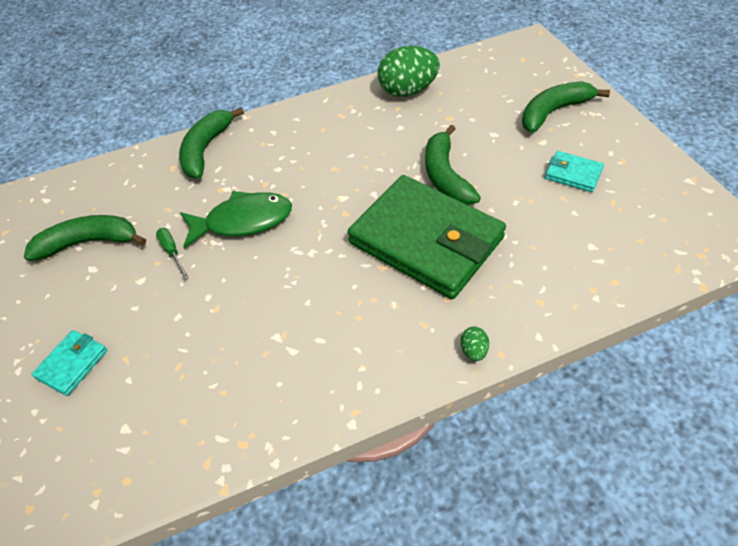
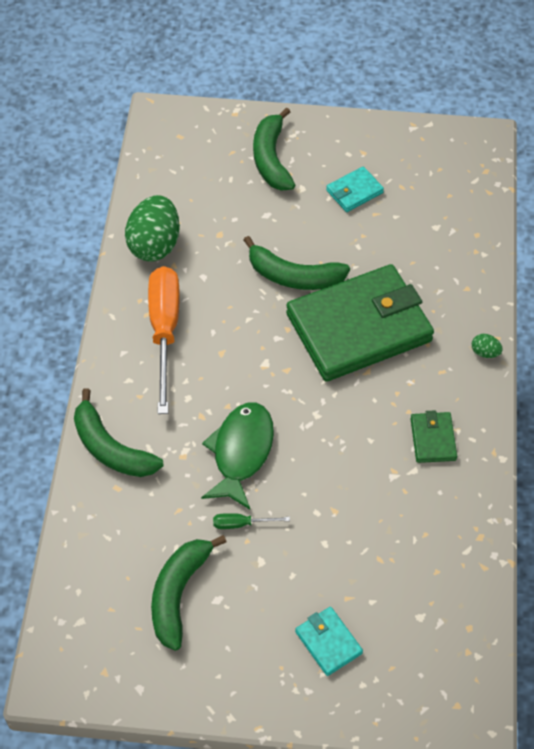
camera: 65 degrees left, 5 degrees up
(331, 130) = (164, 332): none -> orange screwdriver
(338, 351) = (433, 439): none -> green wallet

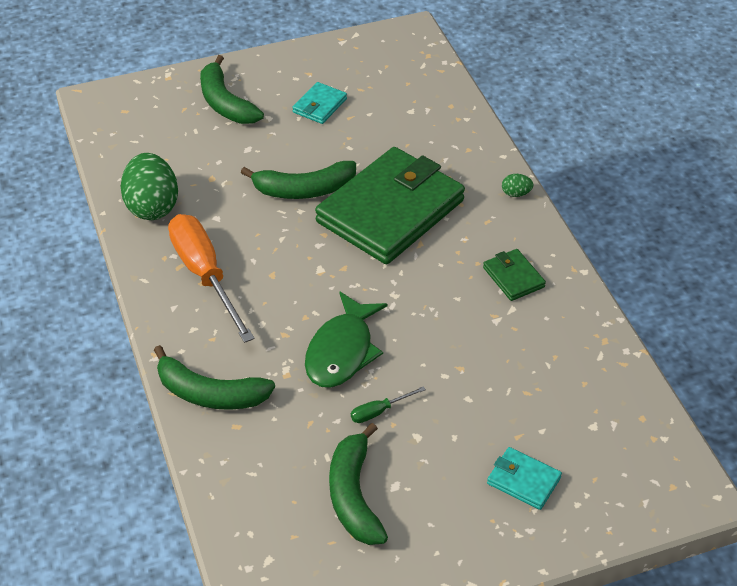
camera: 25 degrees left, 10 degrees down
(241, 452) = (342, 351): green fish -> green fish turned 150 degrees counterclockwise

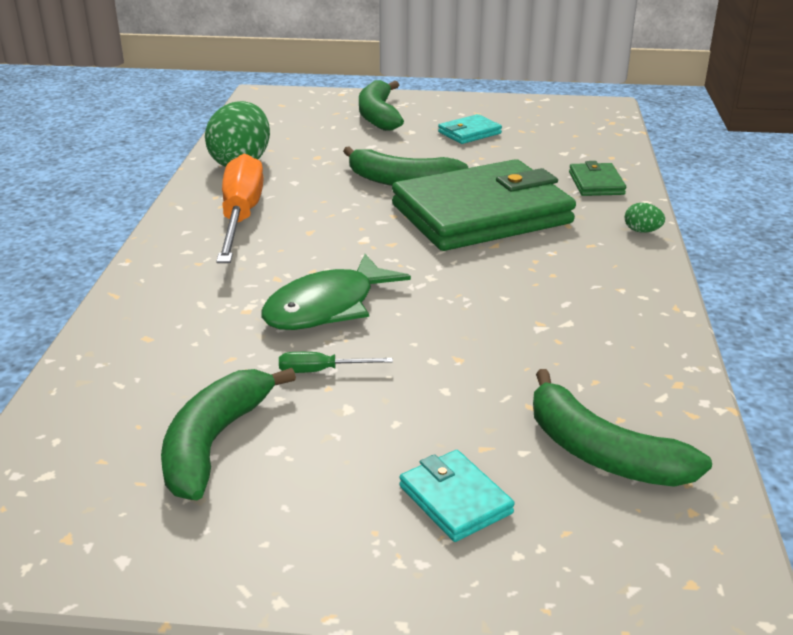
camera: 25 degrees right, 15 degrees down
(210, 393) = (148, 303): green banana -> green banana (602, 453)
(513, 277) = (589, 296): green wallet -> green wallet (596, 183)

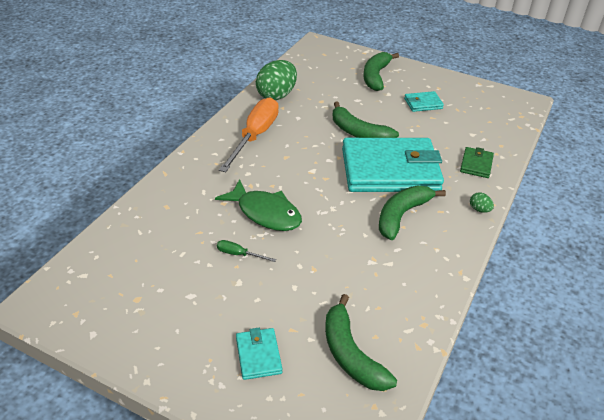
camera: 20 degrees right, 10 degrees up
(214, 443) = (164, 282): green banana -> green banana (402, 215)
(327, 307) = (265, 213): green fish -> green fish turned 120 degrees counterclockwise
(481, 214) = (390, 170): green wallet -> turquoise wallet

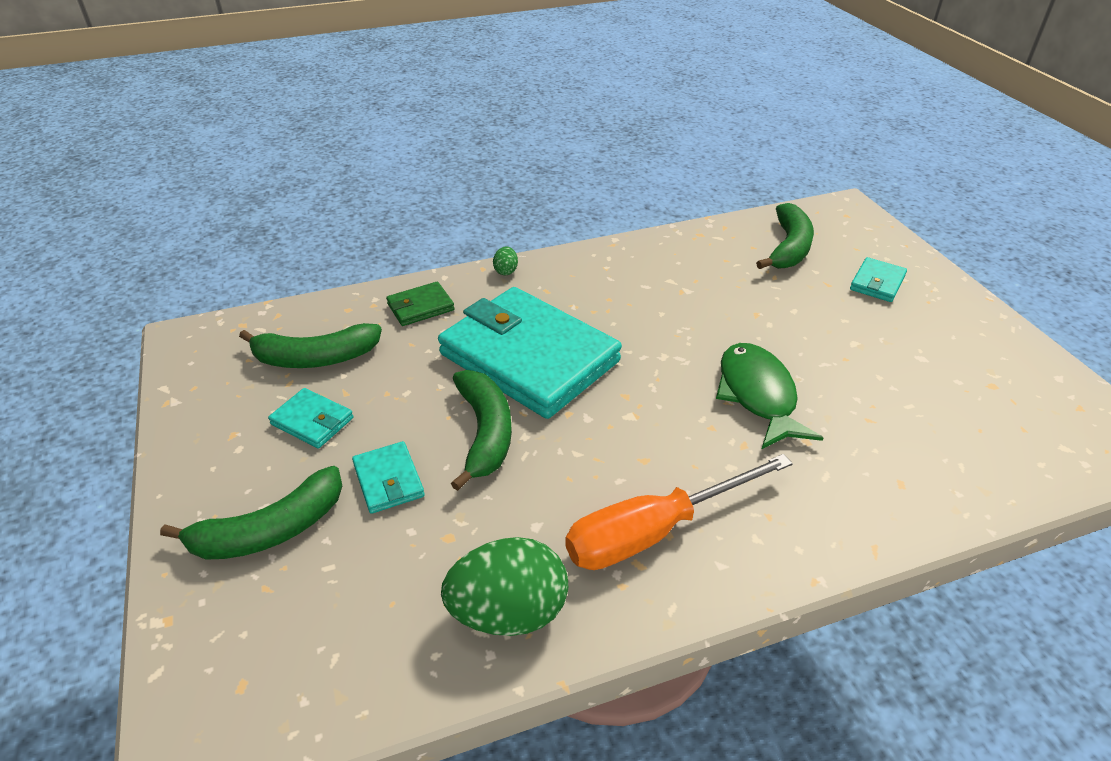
camera: 135 degrees left, 0 degrees up
(239, 254) = (833, 367): green screwdriver -> none
(365, 103) = (388, 480): none -> turquoise wallet
(402, 215) = (595, 307): green banana -> green banana (315, 358)

